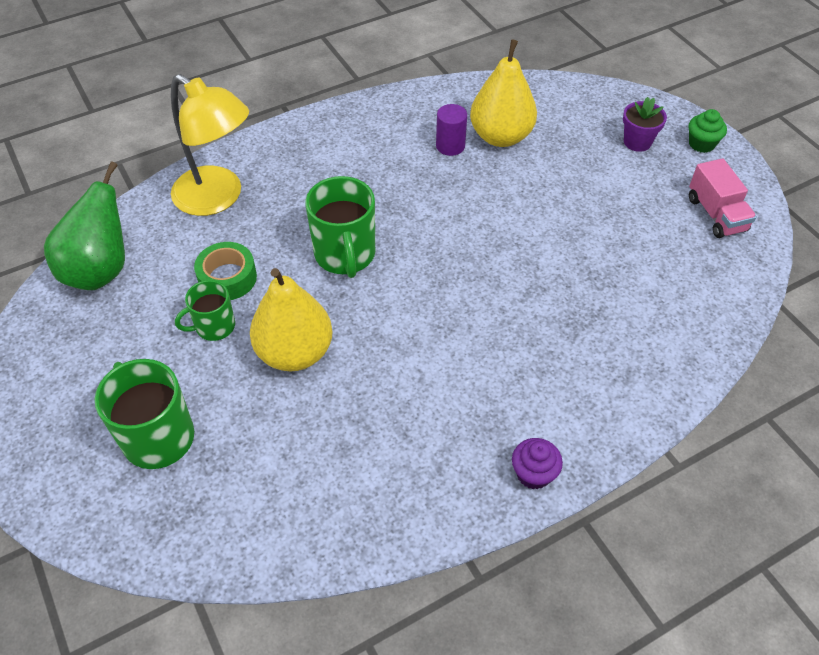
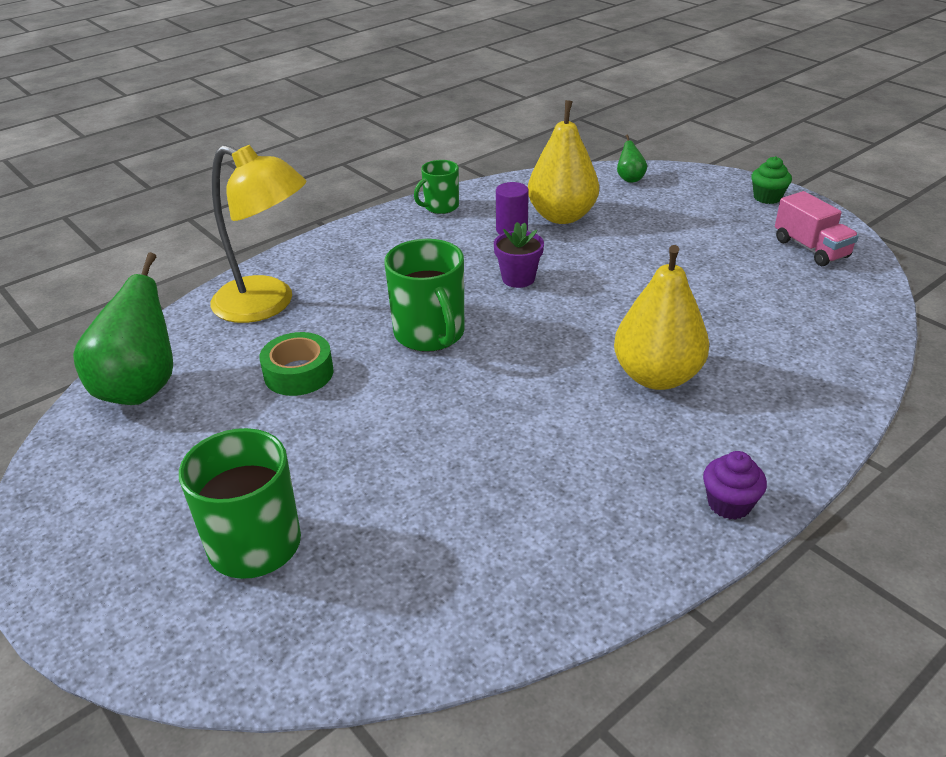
camera: 10 degrees left, 15 degrees down
(214, 326) = (295, 421): green mug -> green mug (440, 207)
(295, 352) = (401, 431): yellow pear -> yellow pear (656, 376)
(580, 99) = (630, 179): none -> green pear
(637, 142) = (703, 204): purple flower pot -> purple flower pot (518, 278)

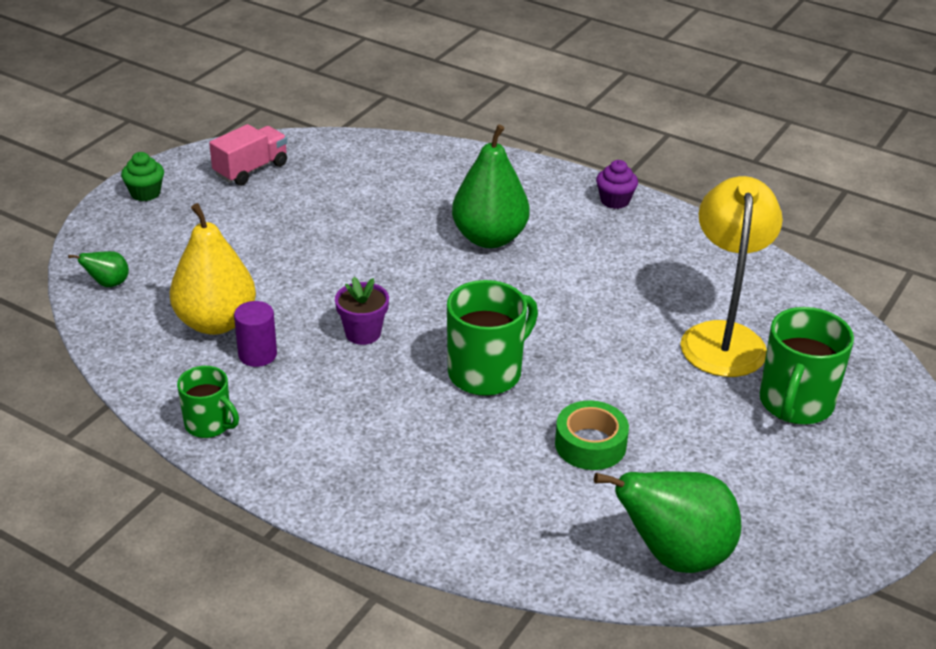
camera: 110 degrees left, 0 degrees up
(267, 304) = (485, 511): yellow lamp -> yellow lamp (723, 337)
(656, 376) = (489, 238): yellow pear -> green pear

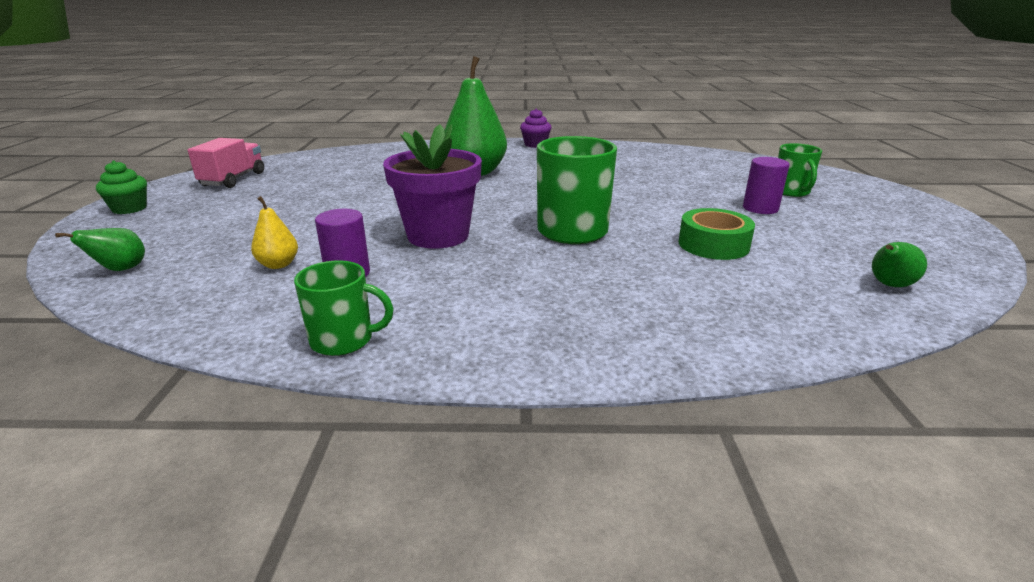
camera: 30 degrees left, 10 degrees down
(216, 322) = (278, 265): yellow pear -> yellow pear, size x0.45
(363, 333) = (438, 236): purple flower pot -> purple flower pot, size x1.70
(674, 555) = (889, 285): green pear -> green pear, size x0.45
(715, 415) = (760, 208): none -> purple cylinder
(723, 337) = (696, 177): yellow lamp -> none
(795, 404) = (791, 192): green mug -> green mug, size x0.60

